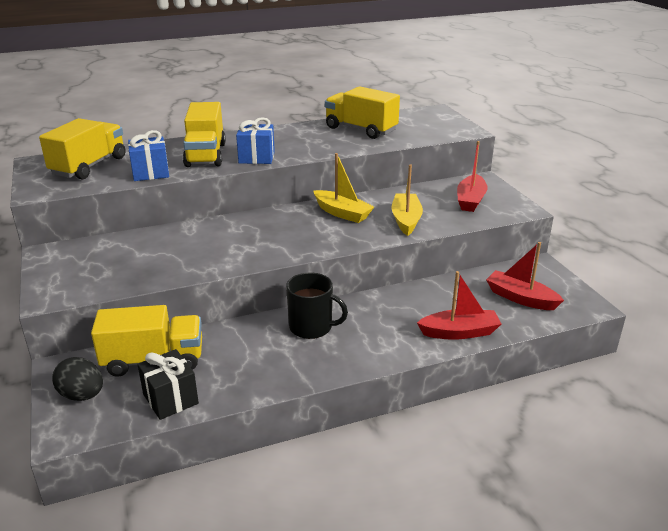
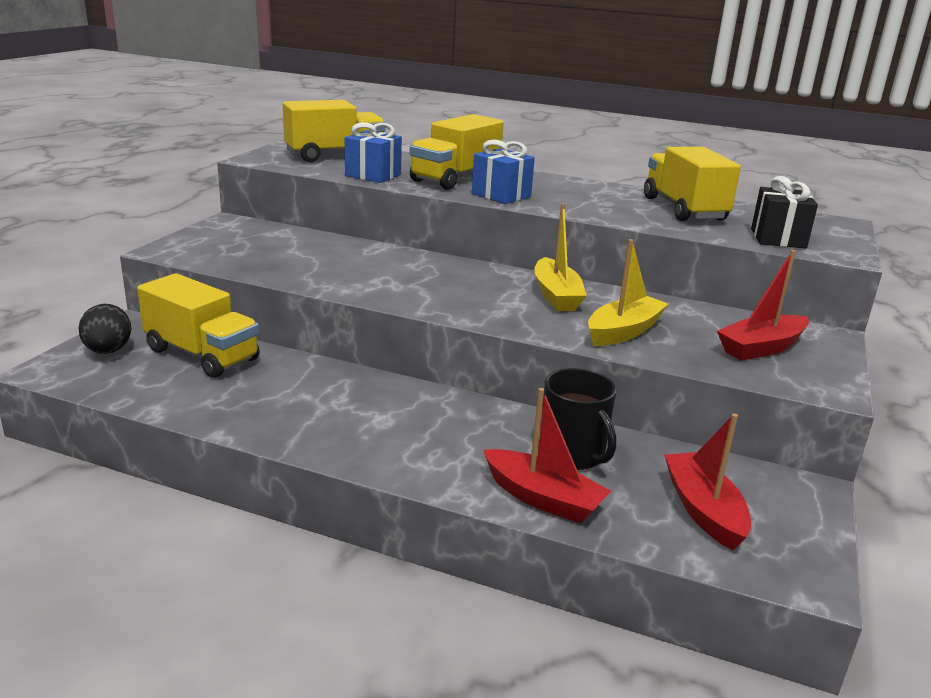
camera: 40 degrees right, 5 degrees down
(170, 399) = (157, 390): black gift -> black gift (778, 238)
(312, 327) = (383, 402): black mug -> black mug (573, 454)

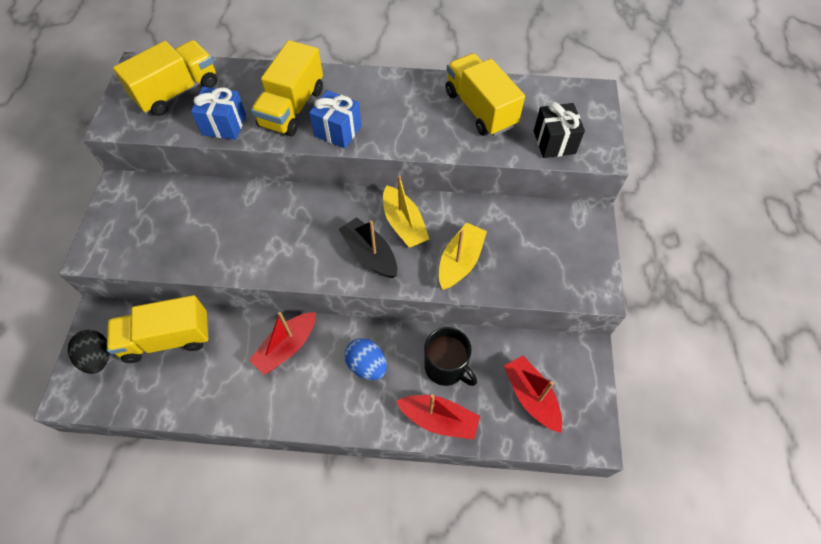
camera: 15 degrees left, 35 degrees up
(202, 355) = (167, 338): yellow truck -> yellow truck turned 150 degrees clockwise
(454, 428) = (367, 365): none -> blue egg
(501, 306) = (370, 254): none -> black boat
(761, 348) = (551, 252): red boat -> red boat (287, 347)

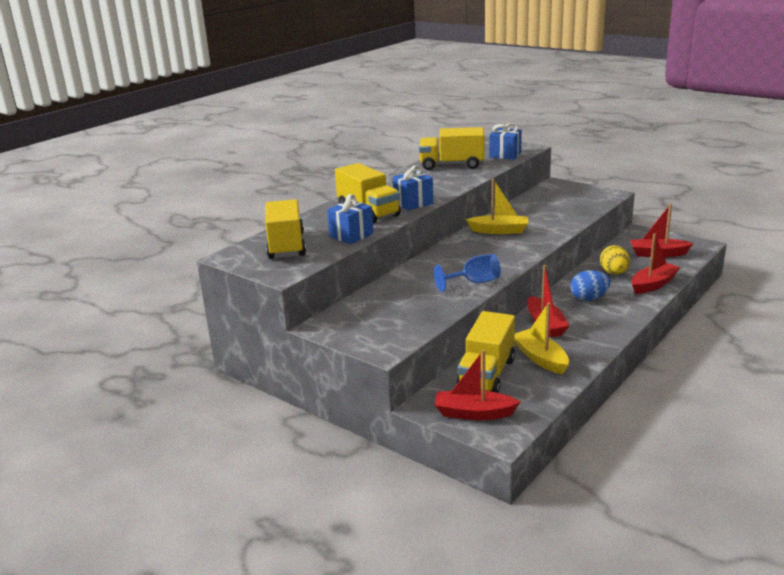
camera: 55 degrees left, 35 degrees down
(98, 357) = (473, 413): black egg -> red boat
(258, 260) = (474, 283): none -> blue goblet
(370, 254) = (513, 245): black boat -> none
(446, 367) = (614, 273): black mug -> yellow egg
(460, 261) = (550, 222): yellow boat -> yellow boat (540, 358)
(554, 142) = (505, 155): black gift -> blue gift

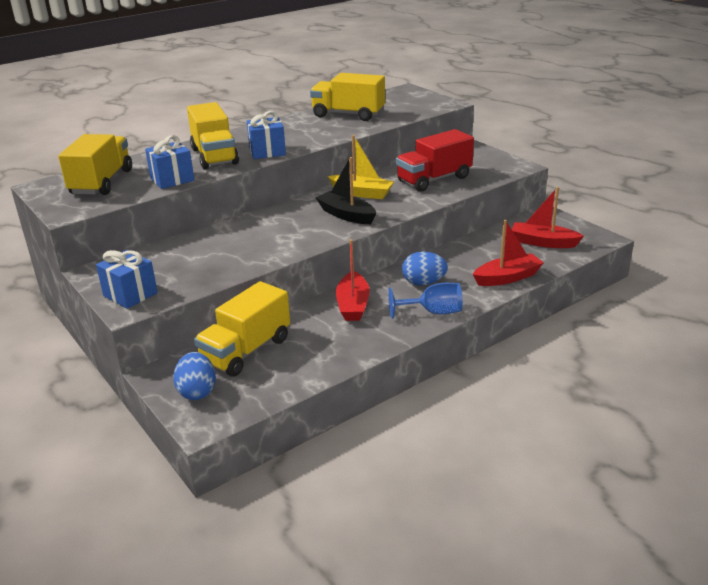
camera: 15 degrees right, 5 degrees up
(473, 413) = (197, 391): red boat -> blue egg
(474, 283) = (282, 248): blue goblet -> blue goblet (433, 312)
(503, 249) = (346, 215): none -> black boat
(505, 155) = (414, 109): blue gift -> blue gift (130, 294)
(540, 358) = (315, 343): yellow boat -> none
(550, 212) = (434, 179): none -> red truck
(614, 273) = (475, 258): yellow egg -> none

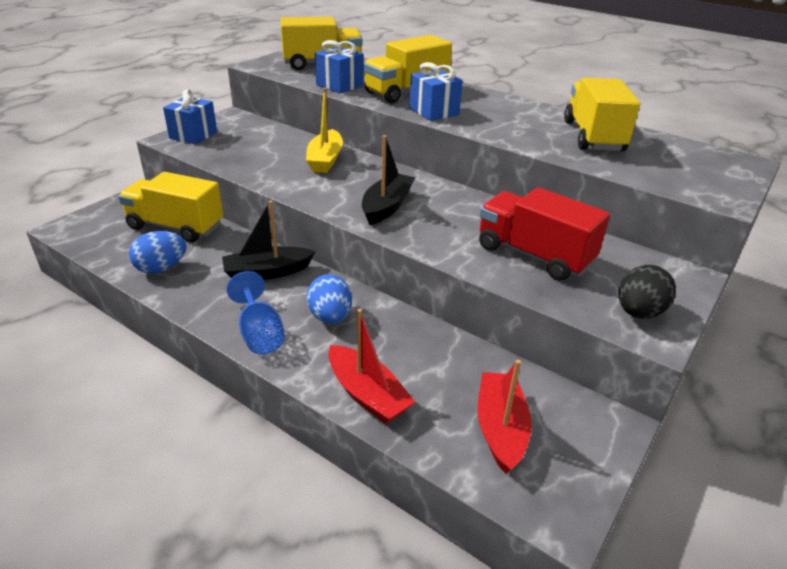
camera: 70 degrees right, 5 degrees up
(197, 391) = (113, 216): blue egg -> blue egg (161, 268)
(353, 305) = (267, 272): red boat -> black boat
(362, 193) = (453, 208): yellow boat -> yellow boat (325, 160)
(500, 165) = (638, 312): none -> black egg

